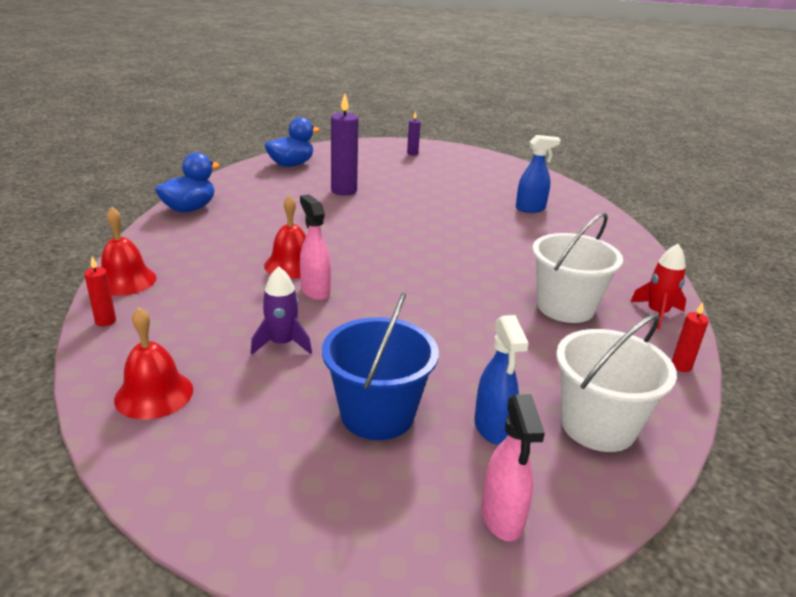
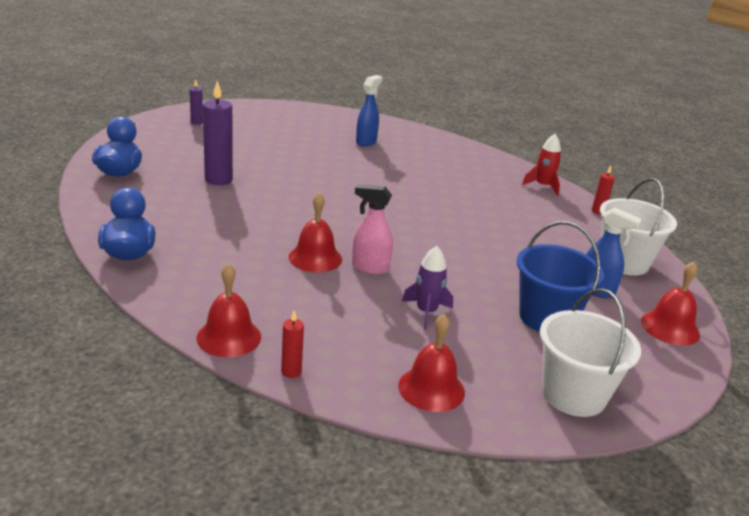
camera: 50 degrees left, 0 degrees up
(502, 518) = (670, 327): pink spray bottle -> red bell
(565, 307) = (504, 204): white bucket -> white bucket (573, 394)

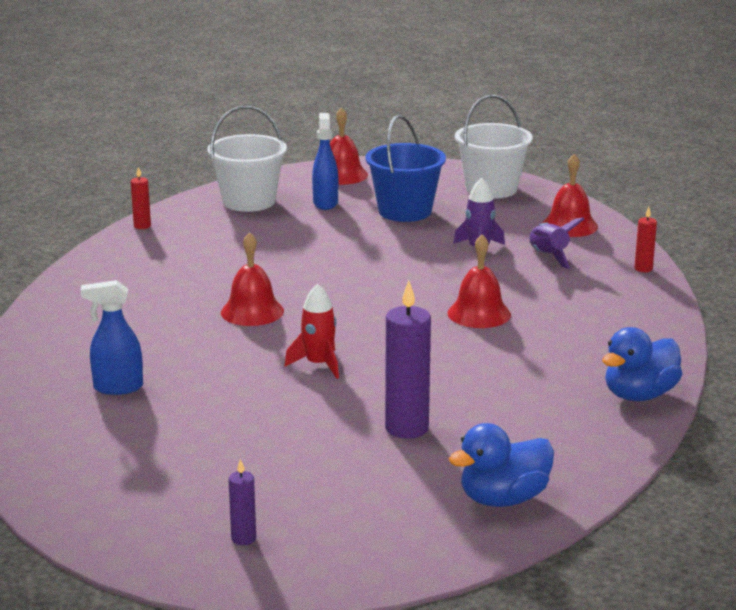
camera: 120 degrees left, 5 degrees down
(229, 337) = (653, 302): red bell -> red bell (252, 311)
(370, 268) = (451, 287): pink spray bottle -> none
(374, 337) = (548, 257): none -> purple rocket
(543, 186) = (109, 260): red rocket -> red rocket (318, 365)

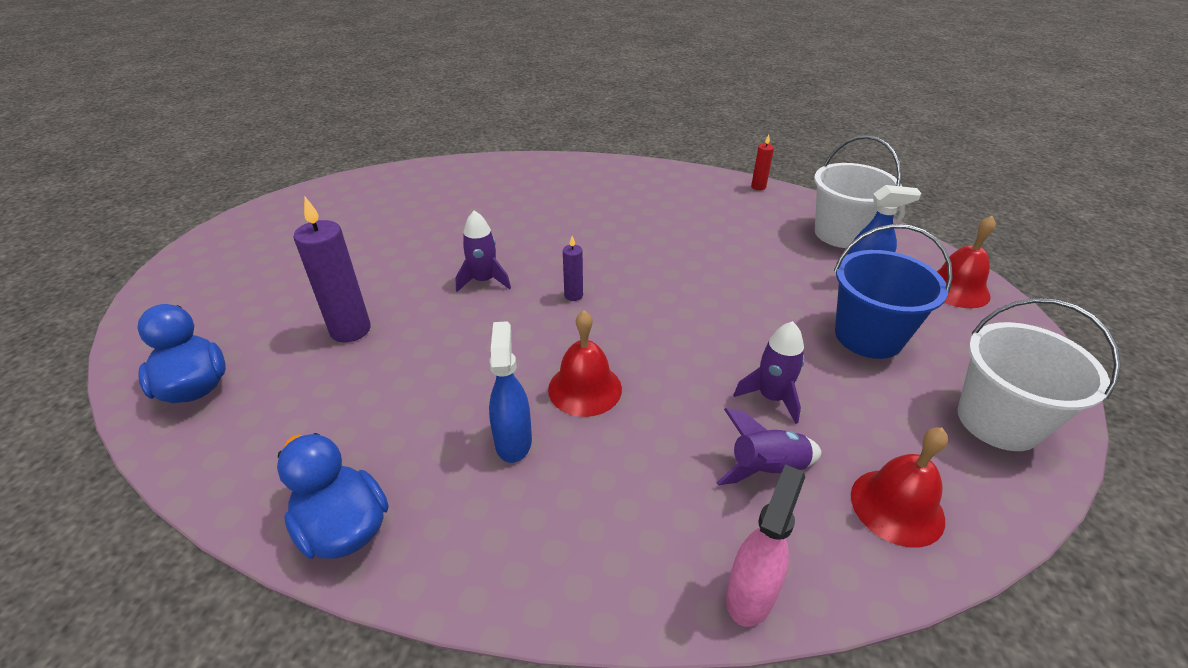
camera: 90 degrees right, 15 degrees up
(117, 387) = (468, 197): blue spray bottle -> blue spray bottle (513, 441)
(243, 538) = (236, 254): purple candle -> purple candle (573, 295)
(252, 311) = (591, 245): red bell -> none
(318, 365) = (484, 281): red rocket -> purple rocket
(643, 269) = (750, 594): red candle -> pink spray bottle

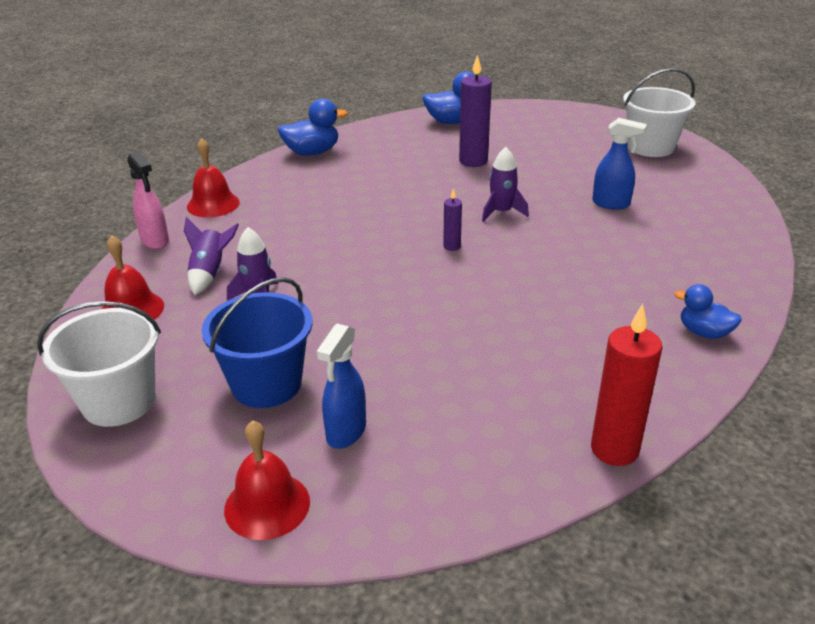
camera: 115 degrees right, 5 degrees down
(513, 441) = (321, 198): blue spray bottle -> blue spray bottle (611, 204)
(585, 388) = (341, 228): red bell -> red bell (213, 204)
(616, 172) = (704, 332): none -> blue duck
(758, 187) = (614, 449): red candle -> red candle, size x1.97
(841, 234) = (445, 469): white bucket -> white bucket (650, 147)

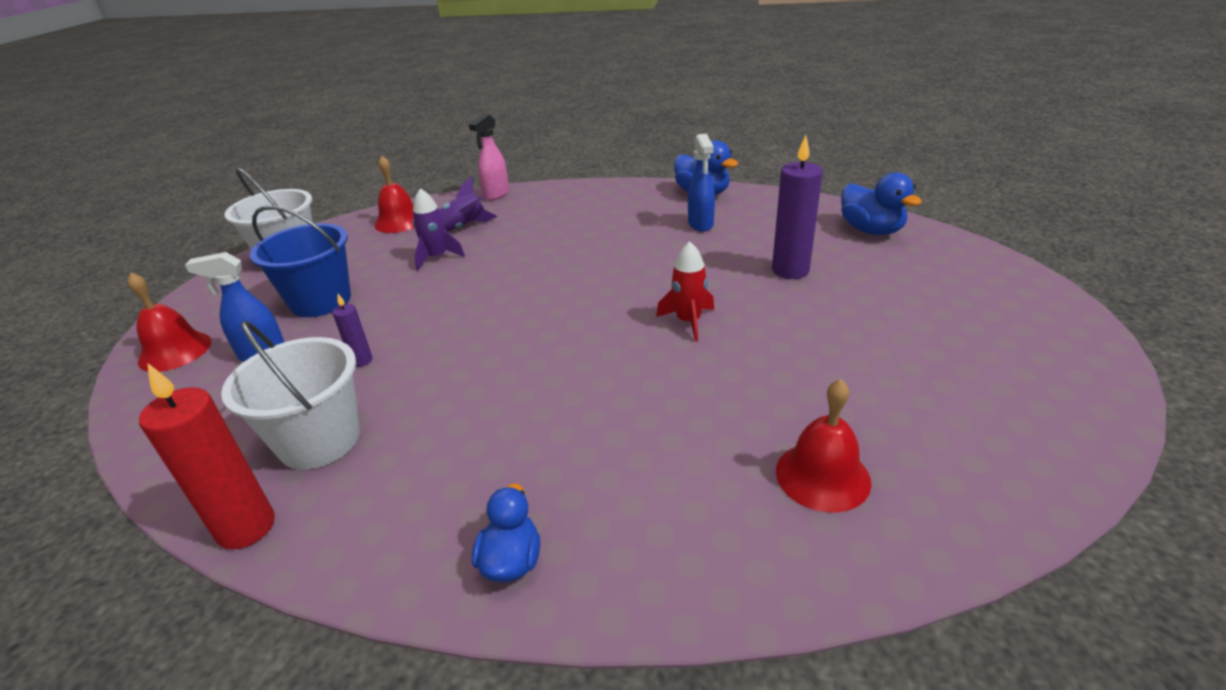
camera: 65 degrees right, 0 degrees up
(213, 204) = (568, 192): red bell -> red bell (822, 476)
(452, 246) = (587, 314): purple candle -> purple candle (362, 360)
(501, 212) = (688, 321): purple rocket -> red rocket
(611, 204) = (796, 394): blue spray bottle -> blue spray bottle (700, 224)
(650, 147) = (1029, 388): white bucket -> white bucket (319, 440)

